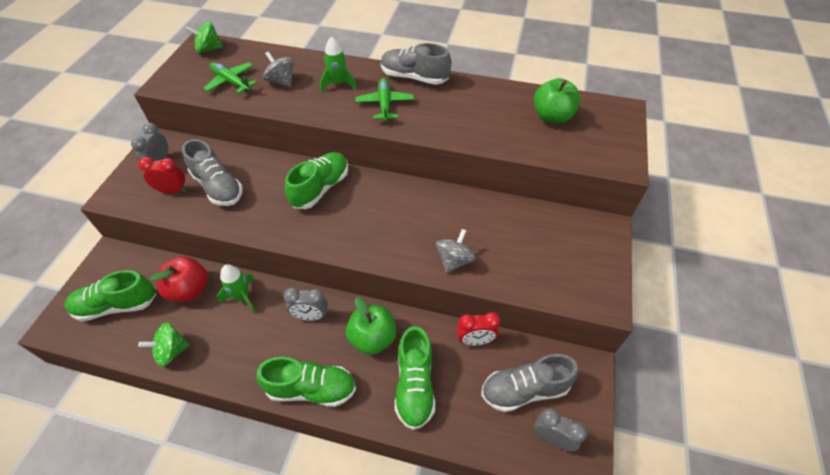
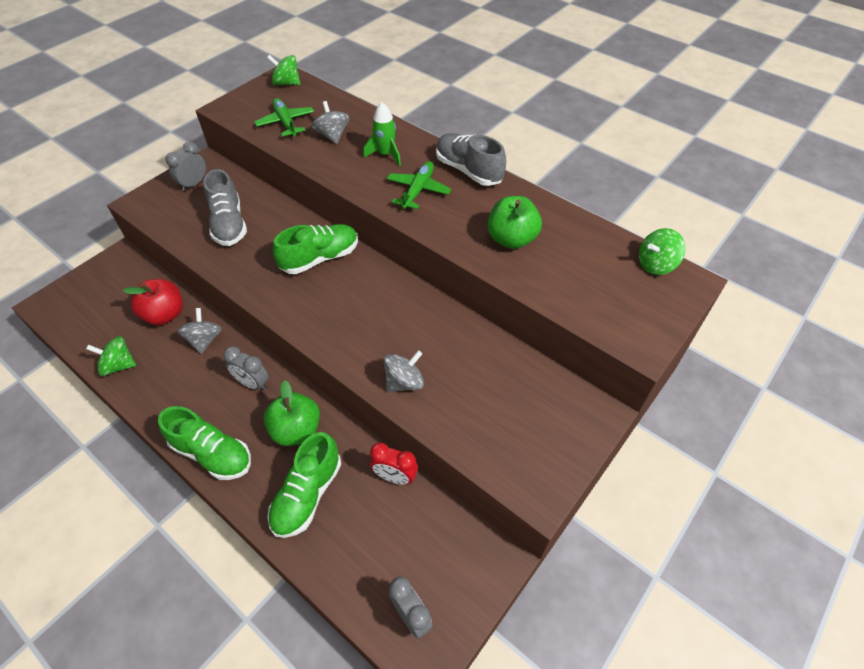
camera: 25 degrees right, 0 degrees up
(117, 305) = (100, 305): green shoe -> none
(172, 191) = (189, 214): red clock -> none
(242, 297) = (204, 340): green rocket -> grey spinning top
(524, 390) = (414, 551): grey shoe -> none
(552, 117) = (594, 262): green apple -> green apple (511, 239)
(594, 105) = (655, 264): none -> green spinning top

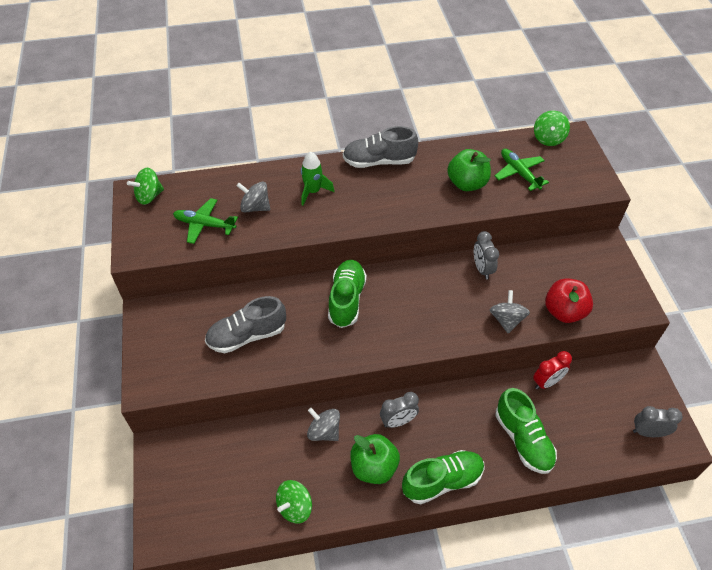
camera: 50 degrees left, 0 degrees up
(165, 315) = (268, 446): red apple -> red apple (564, 312)
(194, 184) = (167, 334): grey clock -> grey clock (482, 269)
(229, 224) = (247, 336): grey shoe -> grey shoe turned 135 degrees clockwise
(296, 430) = (464, 417): green apple -> green apple (374, 467)
(418, 190) = (372, 198): green plane -> green plane (519, 173)

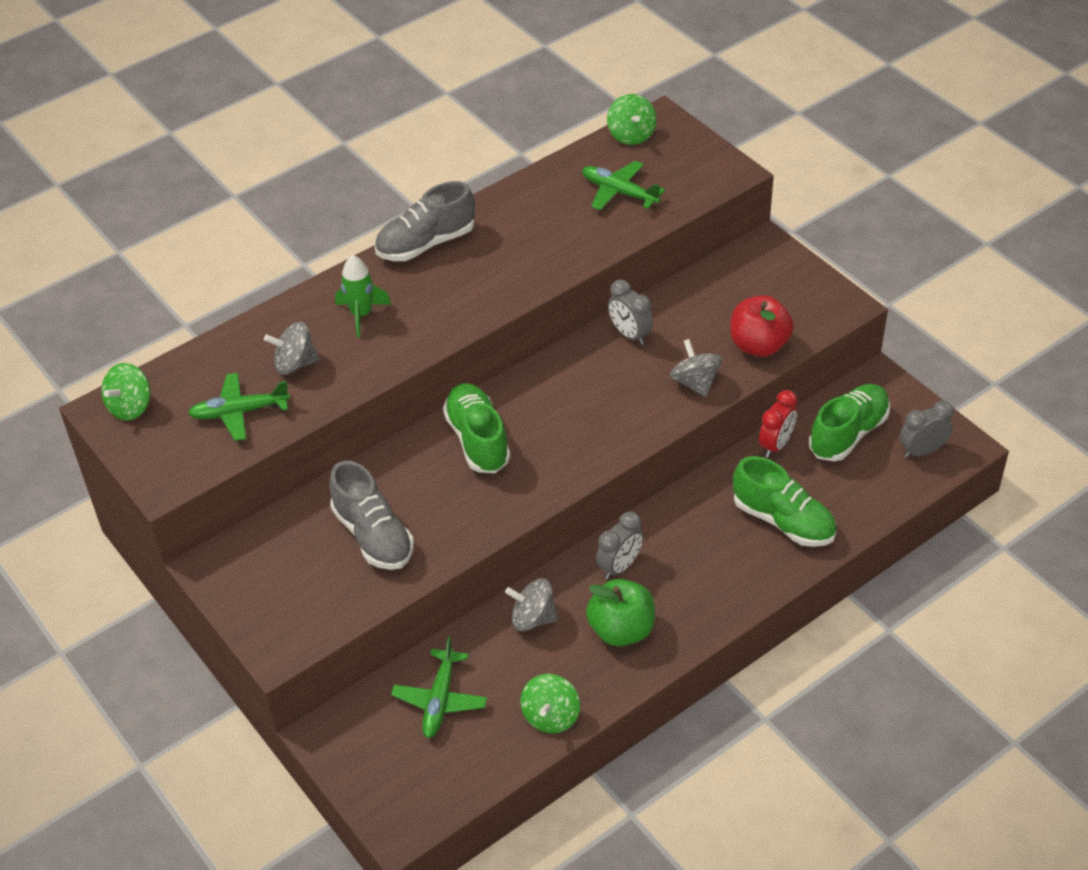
camera: 25 degrees left, 5 degrees down
(236, 460) = (440, 699): none -> green plane
(247, 336) = (373, 535): grey shoe -> grey shoe turned 75 degrees counterclockwise
(442, 481) = (714, 608): green shoe -> green shoe (848, 434)
(467, 183) = (560, 230): green apple -> none

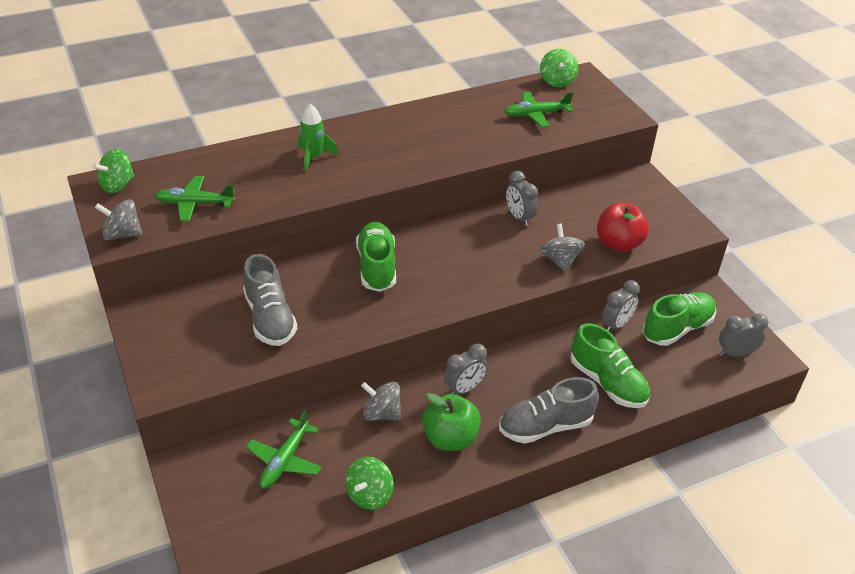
camera: 10 degrees right, 5 degrees down
(295, 364) = (250, 180): grey spinning top -> grey spinning top (122, 234)
(426, 244) = (380, 121): grey shoe -> grey shoe (545, 426)
(619, 192) = (536, 114): green plane -> green plane turned 60 degrees counterclockwise
(776, 445) = (616, 325): red clock -> grey clock

